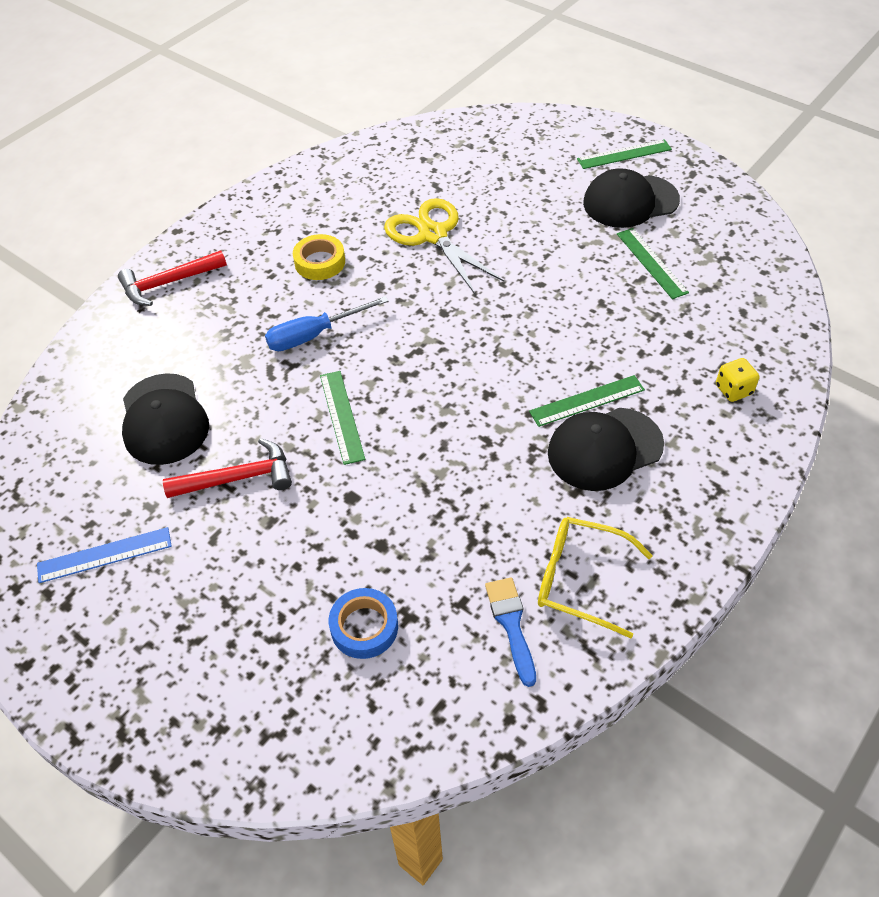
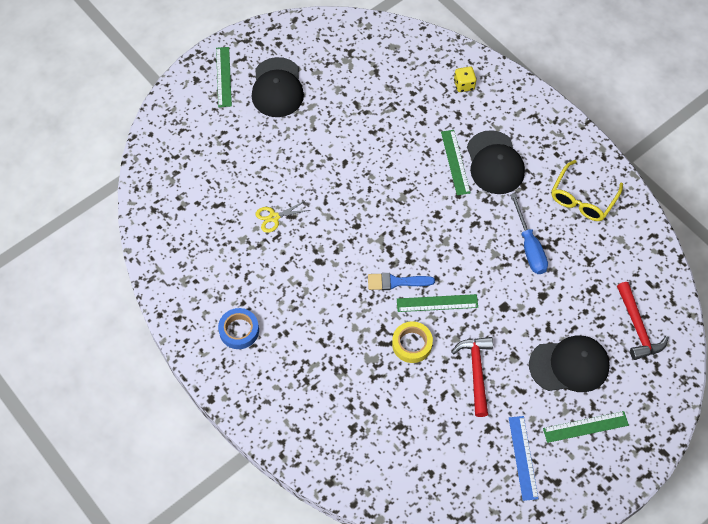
camera: 80 degrees left, 10 degrees up
(164, 419) = (415, 416): black cap -> black cap (569, 365)
(168, 283) = (273, 408): red hammer -> red hammer (638, 327)
(314, 335) = (357, 311): blue screwdriver -> blue screwdriver (529, 246)
(320, 262) = (281, 297): yellow tape -> yellow tape (412, 344)
(364, 627) = (597, 313): blue tape -> blue tape (239, 330)
(433, 235) = (274, 217): yellow scissors -> yellow scissors, size x0.50
(511, 624) = (606, 239): blue brush -> blue brush (396, 282)
(651, 263) = (343, 93): green ruler -> green ruler (585, 427)

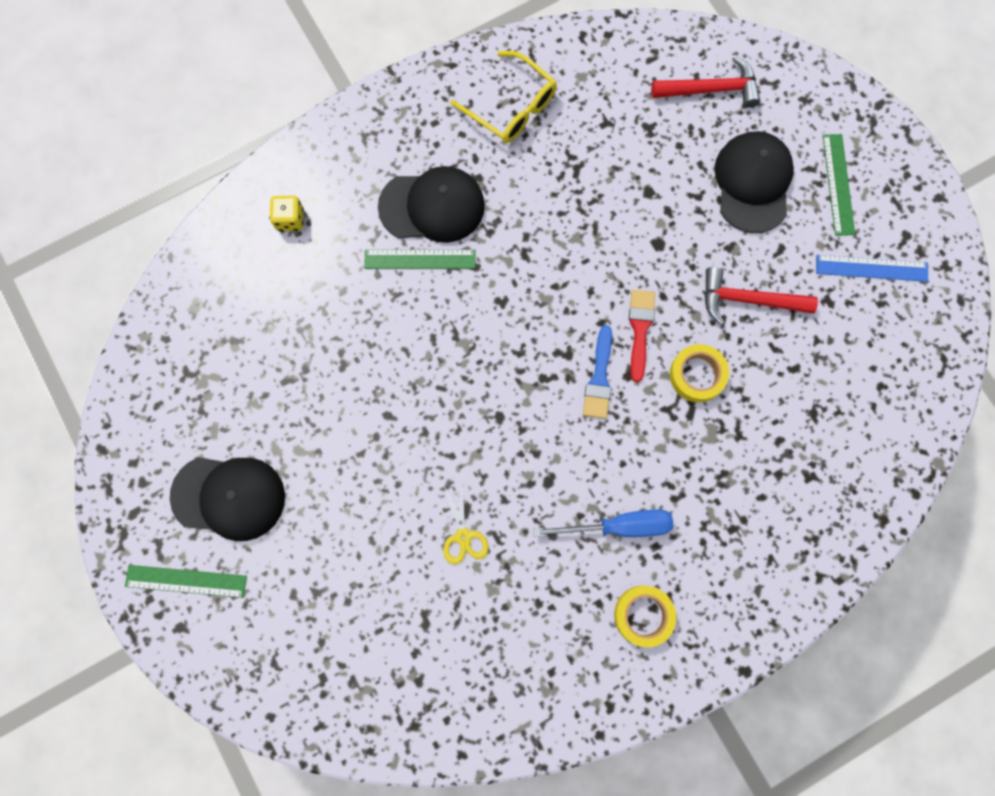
camera: 80 degrees left, 15 degrees up
(239, 330) = (643, 615): blue tape -> yellow tape
(437, 303) = (640, 329): green ruler -> red brush
(529, 246) = (573, 191): blue screwdriver -> blue screwdriver (618, 526)

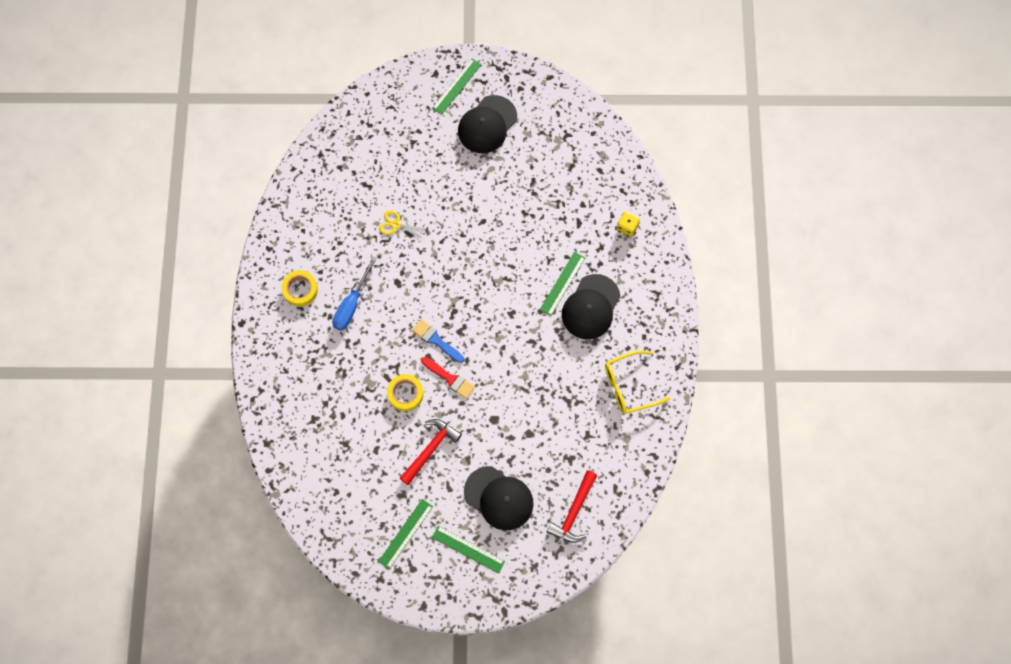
camera: 120 degrees right, 5 degrees down
(871, 268) = (405, 533): blue ruler -> green ruler

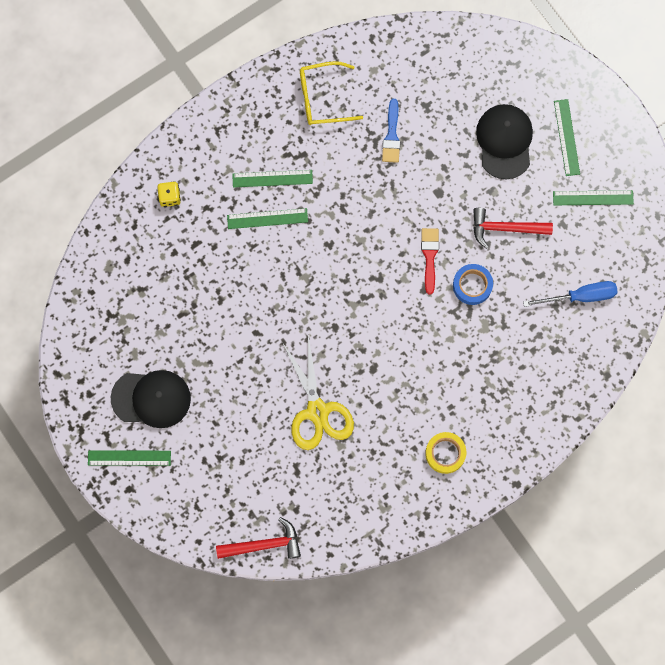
camera: 125 degrees left, 5 degrees up
(352, 304) = (424, 395): blue screwdriver -> blue screwdriver (580, 296)
(396, 225) = (317, 411): yellow scissors -> yellow scissors, size x2.01
(405, 394) = (472, 285): yellow tape -> blue tape
(436, 340) = (403, 294): blue brush -> blue brush (391, 135)
(574, 512) = (470, 72): red hammer -> red hammer (264, 544)
(591, 307) = (272, 178): black cap -> green ruler
(629, 386) = (323, 98): yellow glasses -> yellow glasses turned 135 degrees clockwise

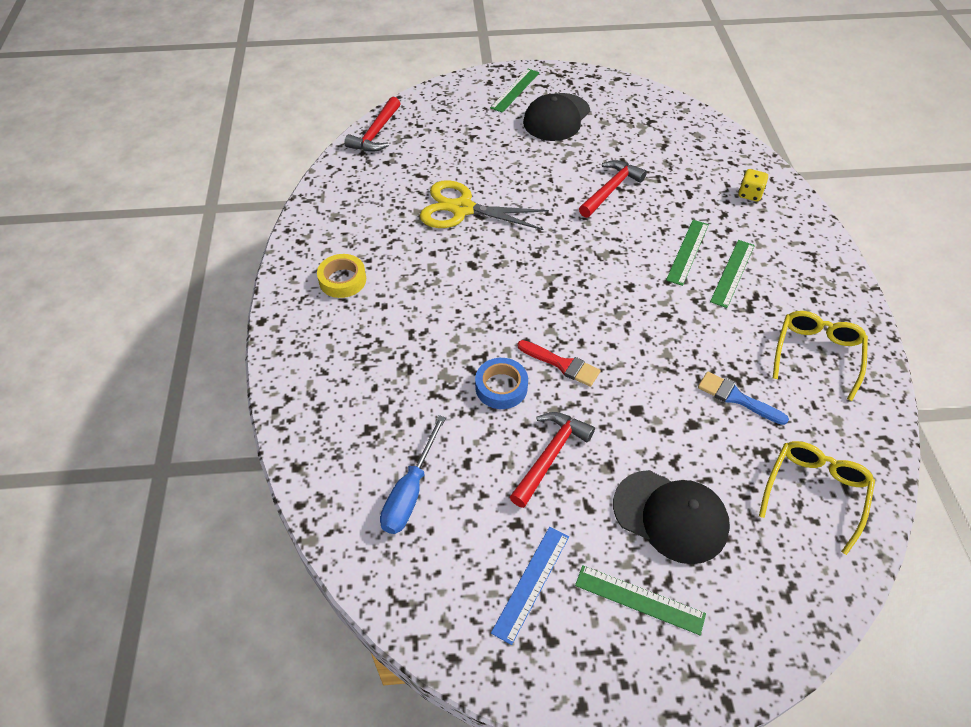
camera: 120 degrees right, 25 degrees down
(226, 307) = (610, 189): none -> red hammer
(439, 68) = (814, 493): none -> yellow glasses
(593, 198) = (531, 583): green ruler -> blue ruler

